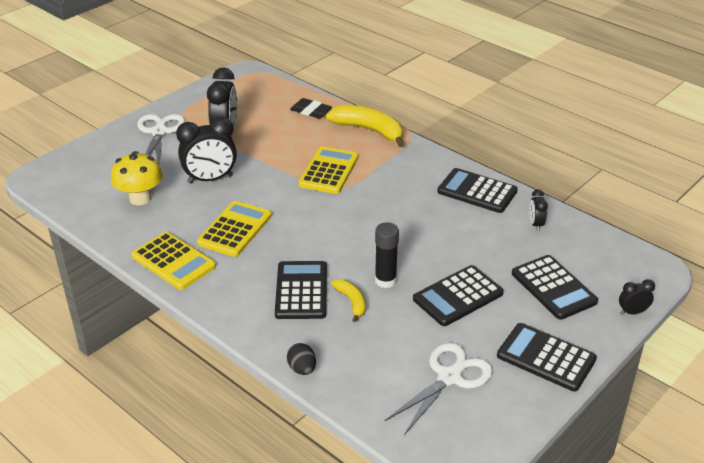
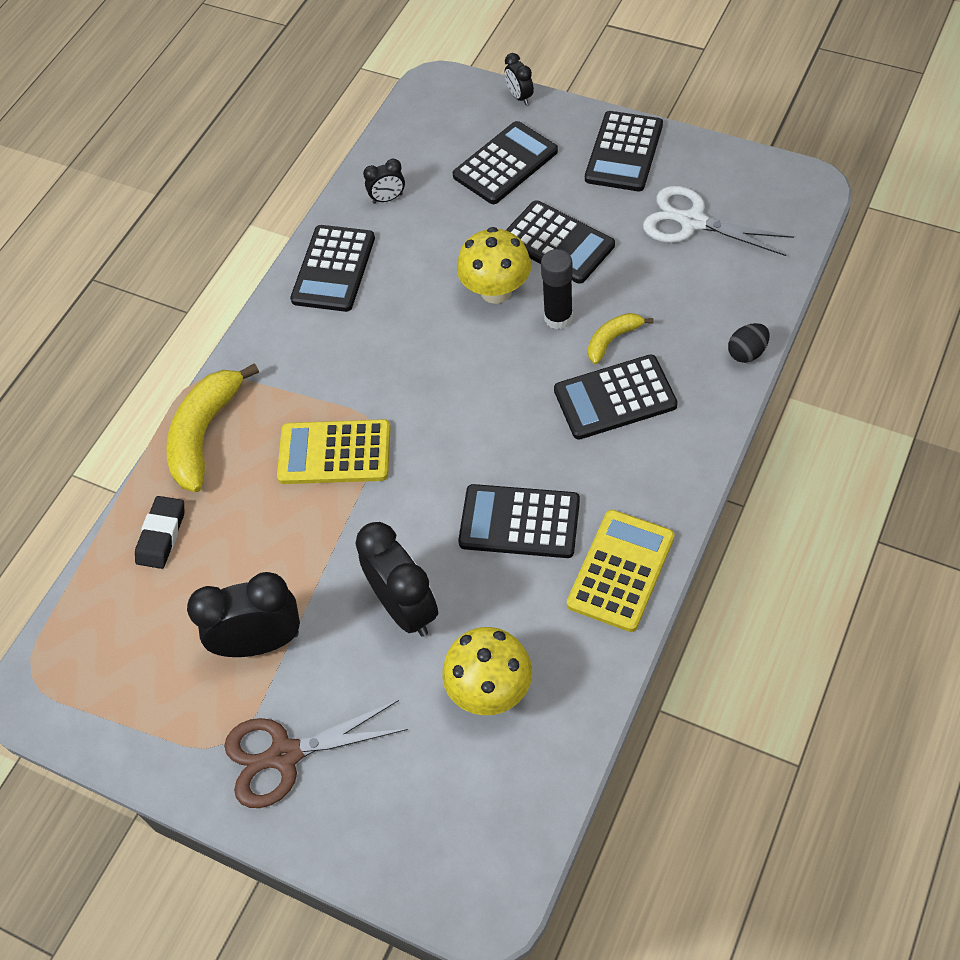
camera: 100 degrees left, 20 degrees up
(159, 132) = (285, 755): white scissors -> brown scissors
(235, 229) = (519, 522): yellow calculator -> black calculator
(424, 257) = (496, 291): none -> yellow mushroom

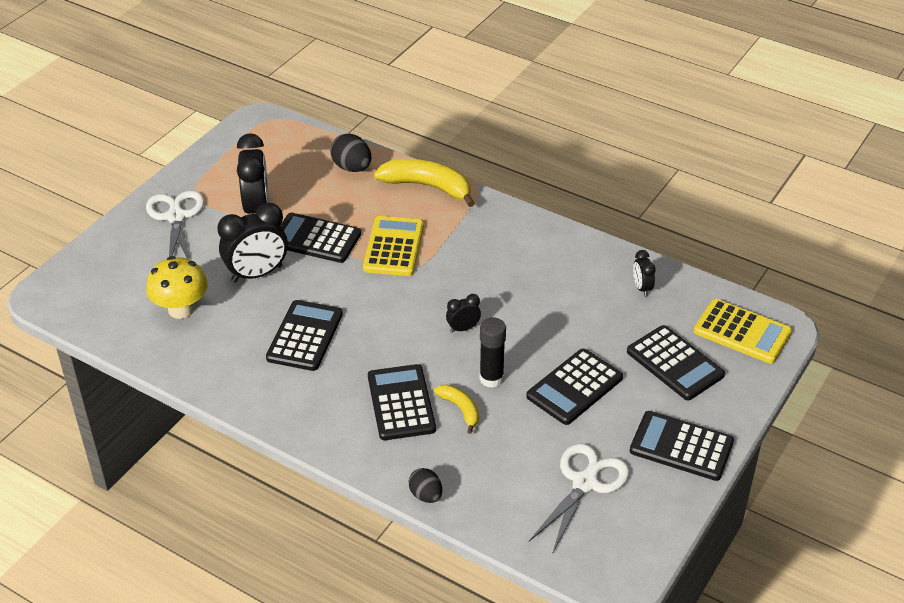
camera: 90 degrees right, 15 degrees down
(161, 535) = (352, 168): black eraser -> black egg
(285, 755) = (176, 217): brown scissors -> white scissors
(333, 269) = (569, 254): black calculator -> black calculator (316, 239)
(496, 291) = (528, 344): yellow mushroom -> none
(519, 97) = (762, 382): black clock -> black clock (463, 328)
(621, 570) = (245, 386): yellow calculator -> yellow calculator (742, 332)

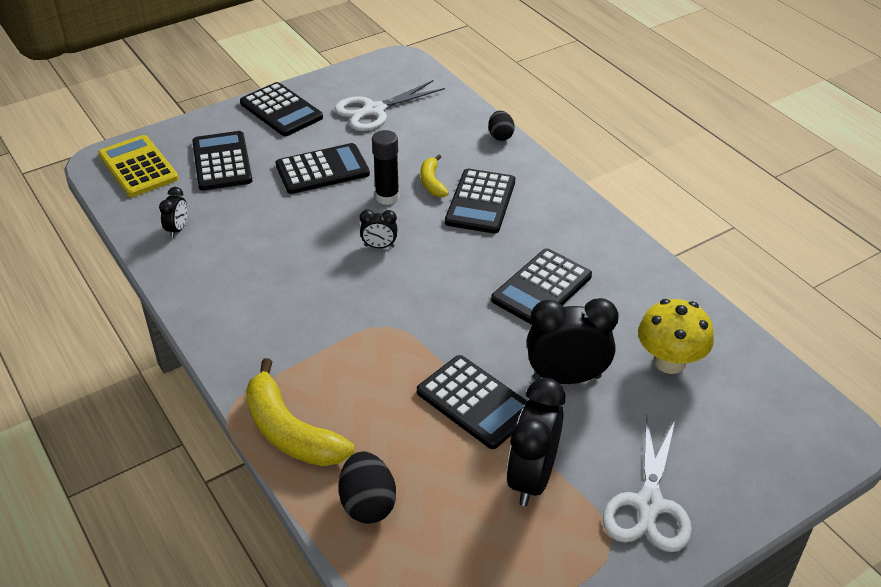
camera: 155 degrees left, 0 degrees up
(393, 247) = (389, 359): yellow calculator -> none

